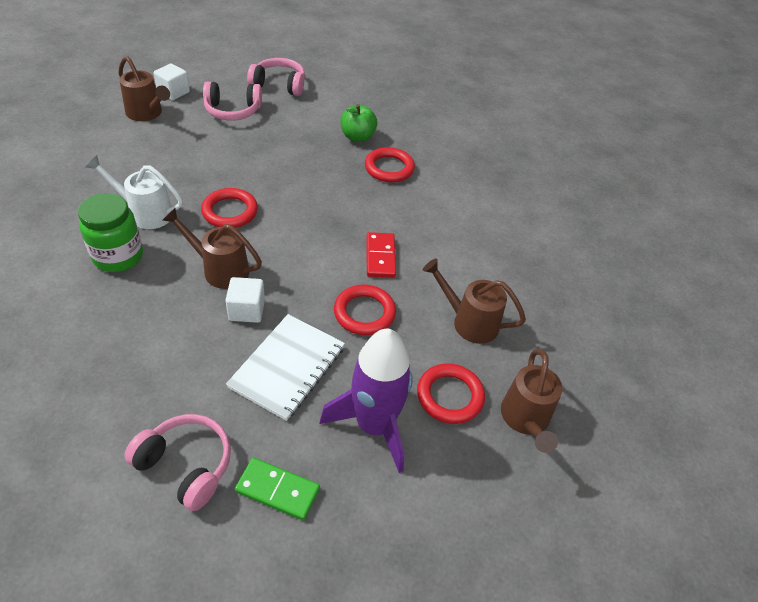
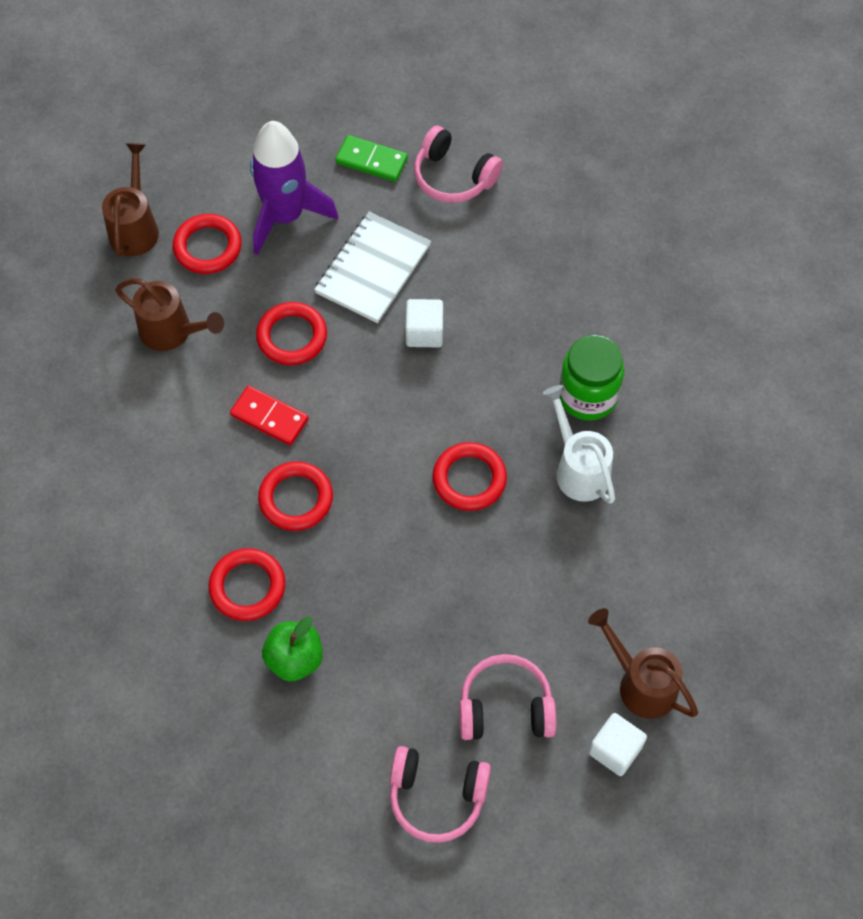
camera: 175 degrees left, 15 degrees up
(145, 213) = (578, 468): white watering can -> white watering can turned 135 degrees counterclockwise
(219, 269) = (465, 385): brown watering can -> none
(358, 208) = (296, 498): none -> red ring
(380, 257) = (269, 417): red domino -> red domino turned 60 degrees counterclockwise

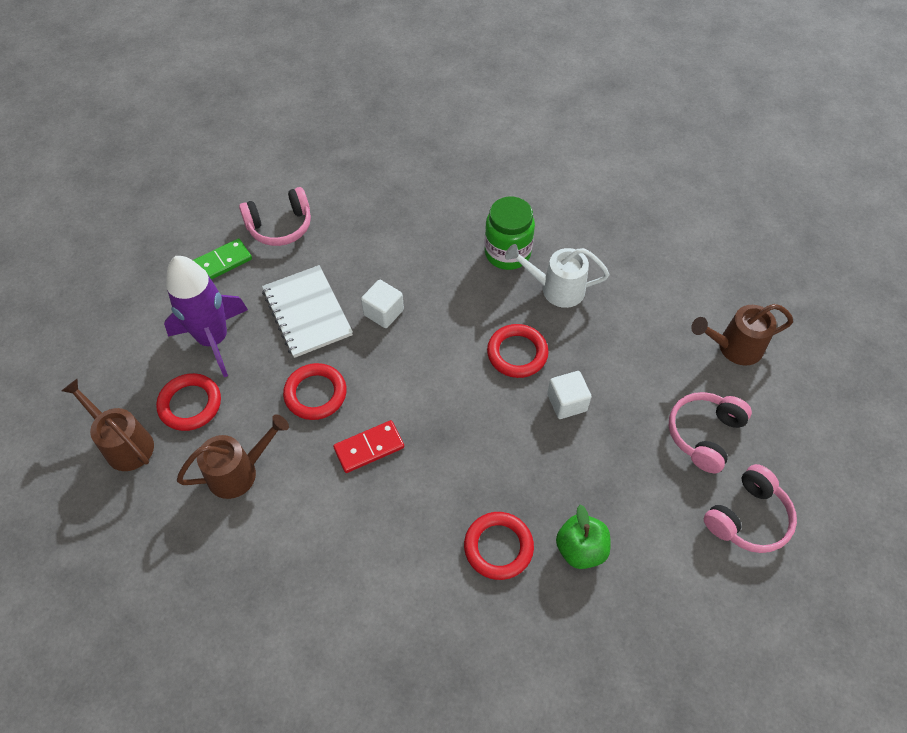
camera: 55 degrees left, 5 degrees down
(296, 498) = (450, 470): red ring -> none
(615, 750) = (773, 389): white cube -> white cube (567, 402)

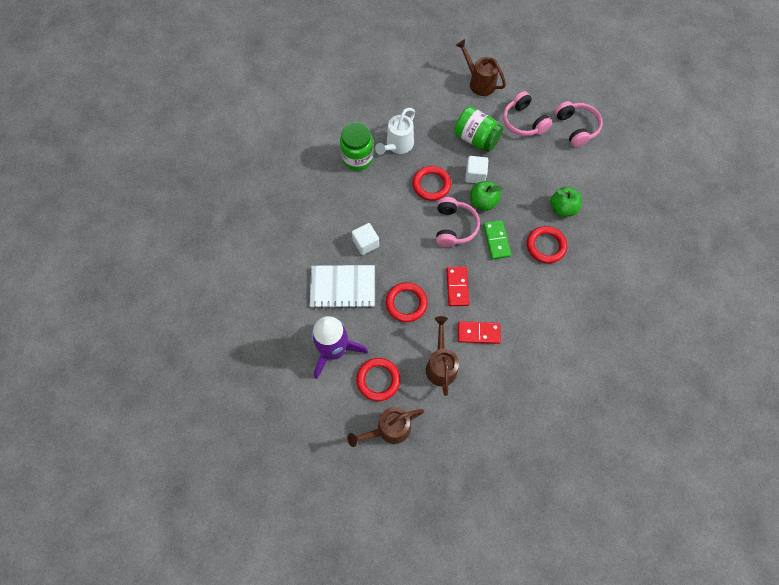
camera: 65 degrees left, 10 degrees up
(221, 263) = (272, 327): green domino -> green domino (496, 240)
(280, 226) = (261, 279): pink headphones -> pink headphones (454, 227)
(307, 503) = (478, 333): none -> red domino
(527, 430) = (483, 202): none -> green apple
(630, 380) = (476, 138): none -> green jar
(733, 347) = (479, 82): brown watering can -> brown watering can turned 120 degrees clockwise

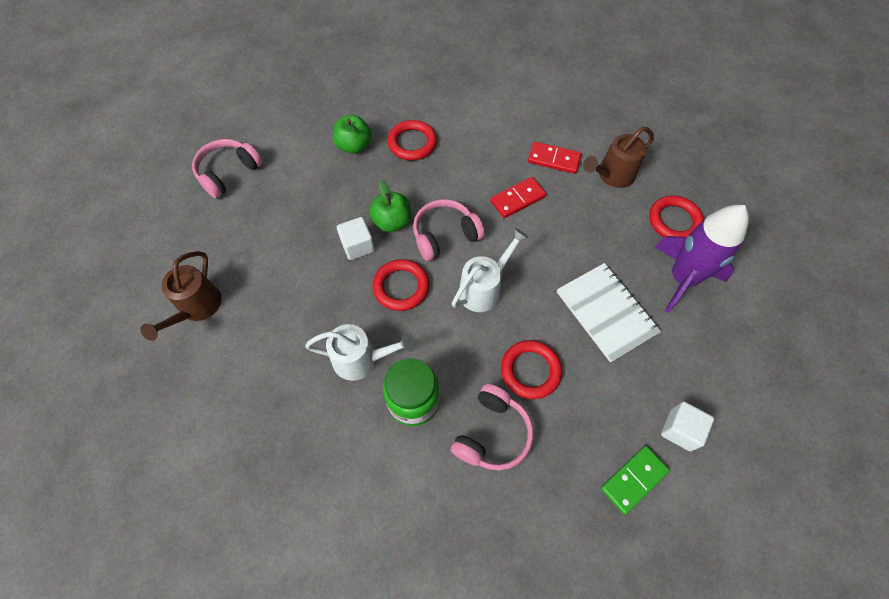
camera: 120 degrees left, 5 degrees down
(366, 243) = (532, 318): white cube -> white cube (680, 430)
(388, 429) = (710, 188): brown watering can -> none
(402, 229) = (484, 288): none -> white watering can
(406, 303) = (573, 237): red ring -> red ring (530, 371)
(476, 138) = (299, 269): green jar -> none
(478, 333) = (554, 159): red domino -> red domino turned 45 degrees counterclockwise
(496, 240) = (435, 188): green domino -> green domino (633, 479)
(523, 122) = (245, 229): pink headphones -> pink headphones (492, 433)

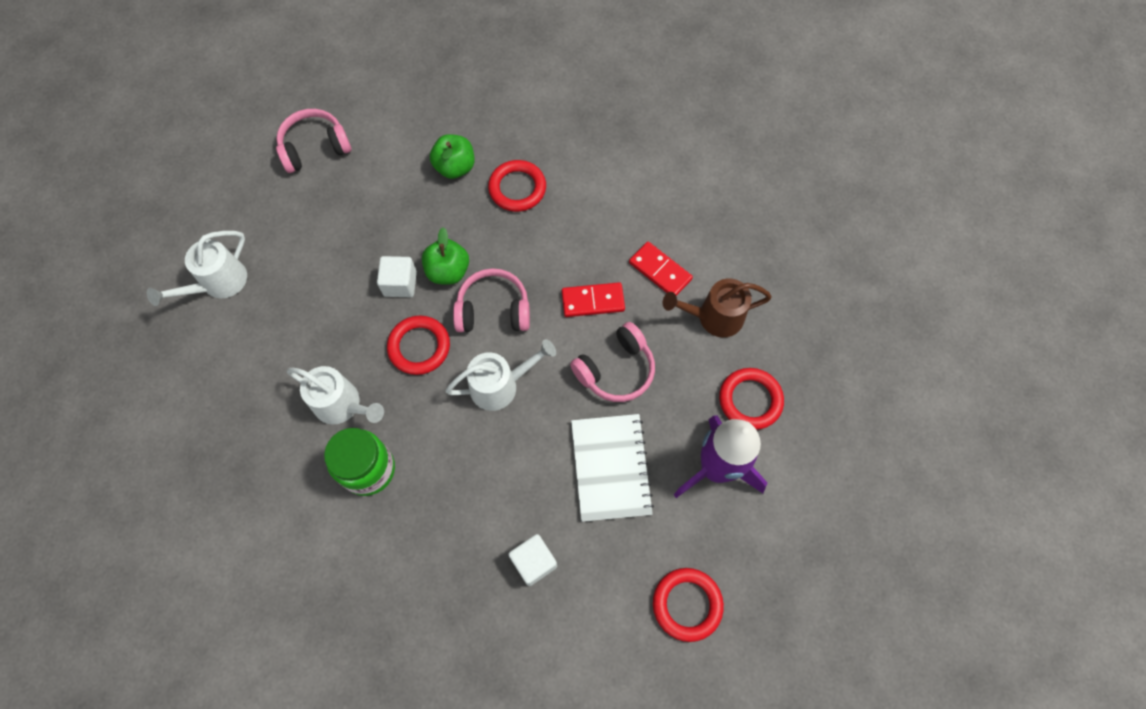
camera: 25 degrees right, 5 degrees up
(196, 308) = (218, 284): brown watering can -> white watering can
(492, 433) = (425, 536): pink headphones -> pink headphones (615, 369)
(530, 371) = (497, 492): red ring -> red ring (687, 604)
(633, 479) = (533, 646): green domino -> none
(680, 430) = (610, 622): white cube -> white cube (534, 562)

